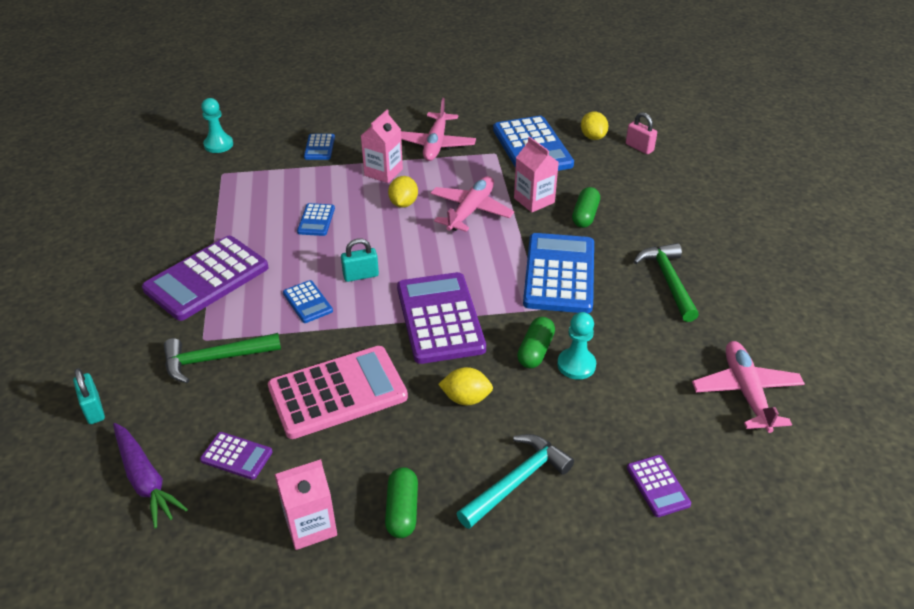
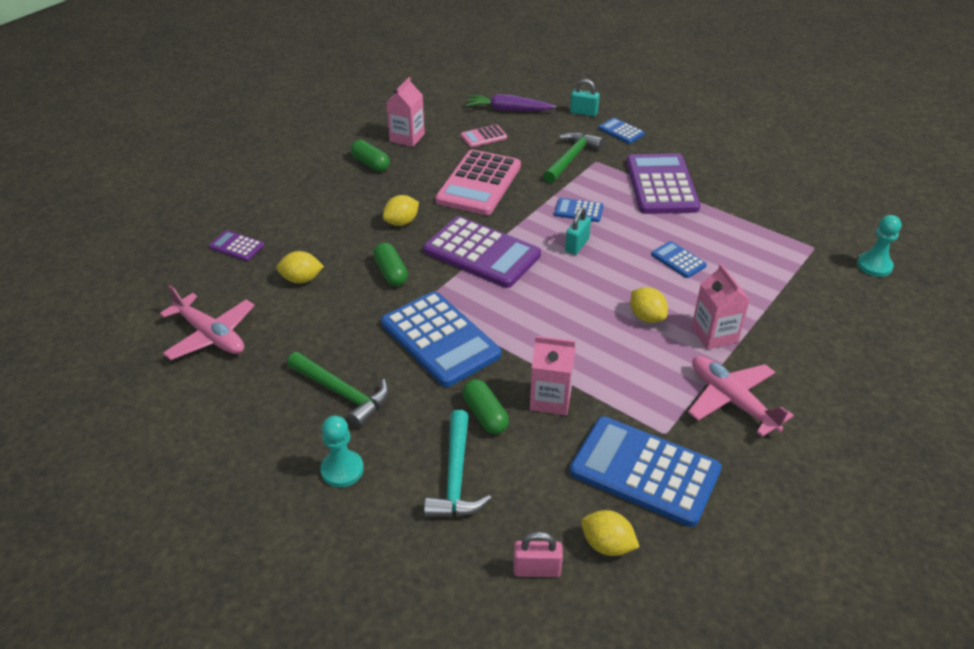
camera: 135 degrees right, 0 degrees up
(236, 456) = (483, 137): purple calculator -> pink calculator
(319, 147) = (807, 320): blue calculator -> blue calculator (621, 131)
(471, 210) = (586, 348): pink plane -> none
(517, 481) = (324, 205): turquoise hammer -> turquoise hammer (456, 477)
(576, 365) = (352, 281): turquoise pawn -> turquoise pawn (342, 470)
(621, 397) = (301, 279): none -> yellow lemon

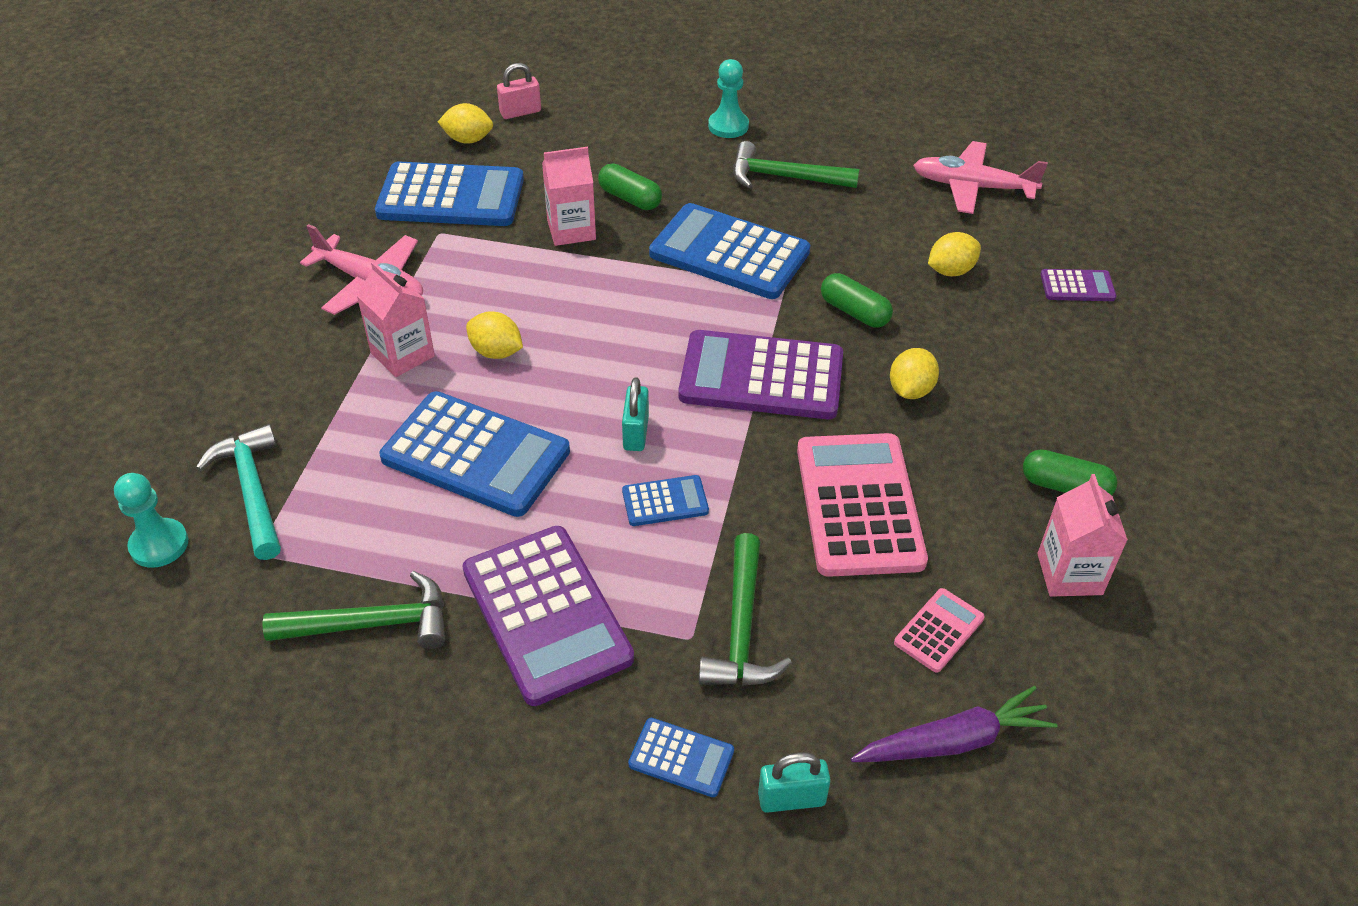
camera: 155 degrees right, 5 degrees up
(456, 477) = (624, 147): turquoise hammer -> turquoise hammer (252, 490)
(678, 260) = (475, 455): blue calculator -> blue calculator, size x2.13
(750, 203) = (373, 624): none -> green hammer

